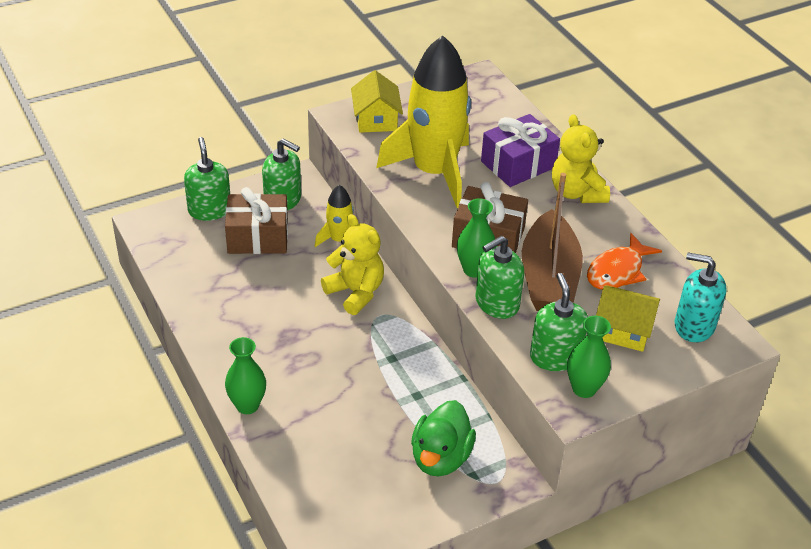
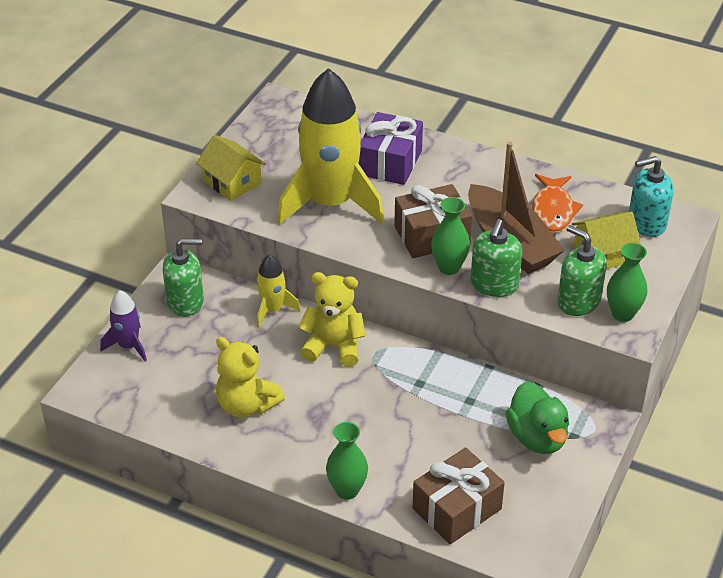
camera: 35 degrees left, 0 degrees up
(209, 210) = (128, 346): green soap dispenser -> purple rocket
(258, 237) = (199, 346): brown gift -> brown gift (457, 509)
(577, 193) = (459, 163): yellow teddy bear -> yellow teddy bear (246, 405)

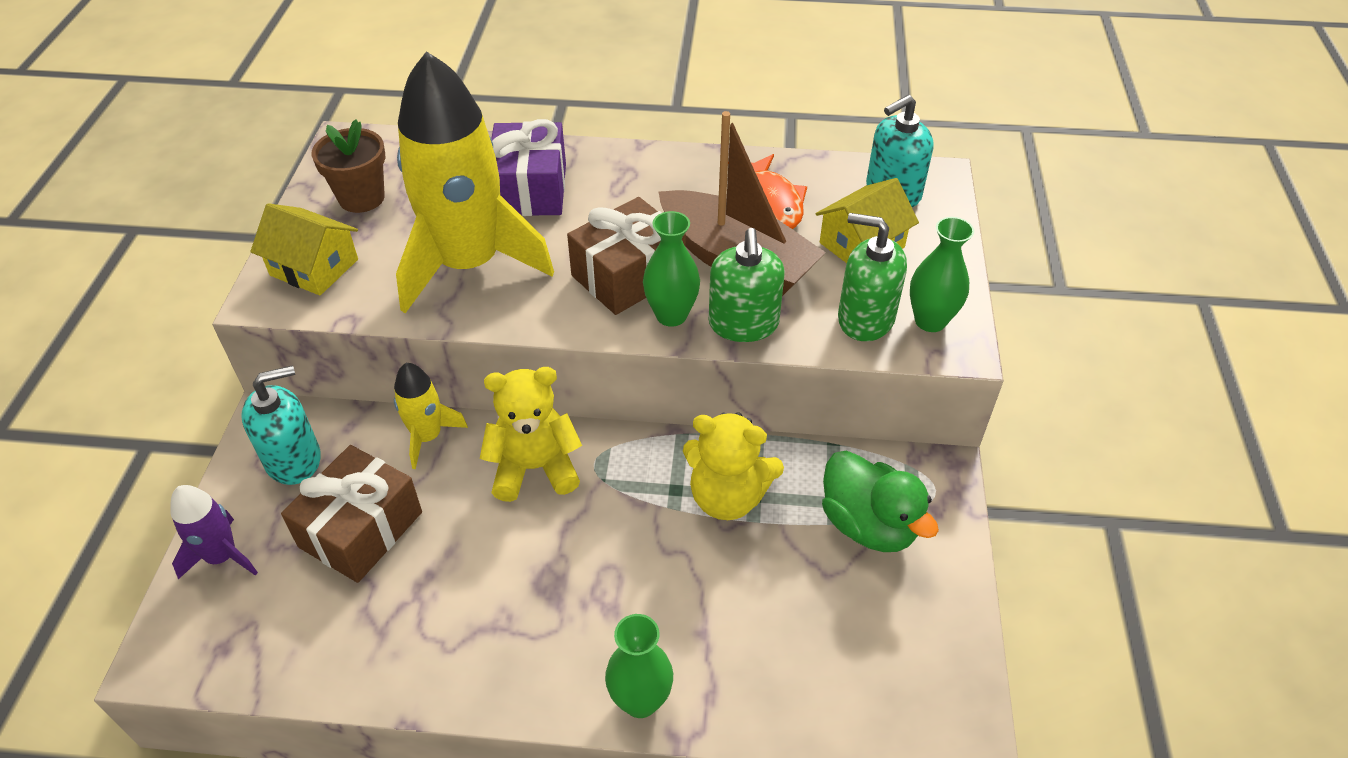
camera: 20 degrees left, 5 degrees up
(185, 302) = (293, 459): green soap dispenser -> turquoise soap dispenser
(246, 405) = (437, 601): yellow teddy bear -> yellow teddy bear (727, 497)
(276, 143) = (361, 198): none -> brown flower pot
(457, 509) = (812, 678): brown gift -> brown gift (361, 529)

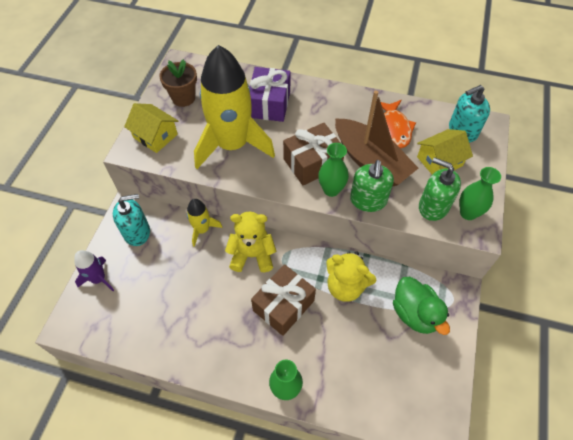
camera: 10 degrees right, 10 degrees up
(361, 529) = (164, 275): brown gift -> brown gift (283, 305)

